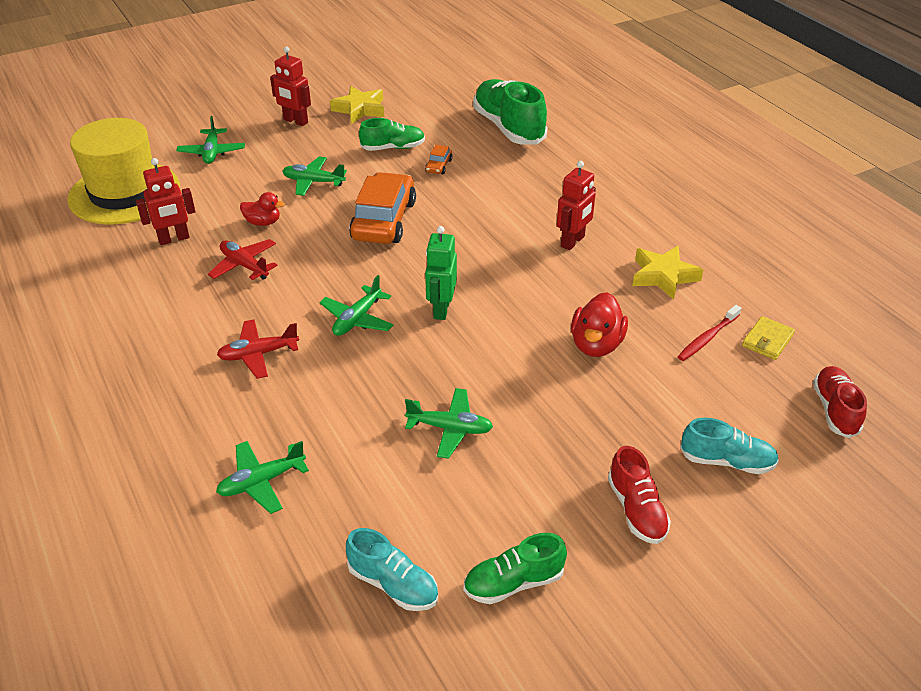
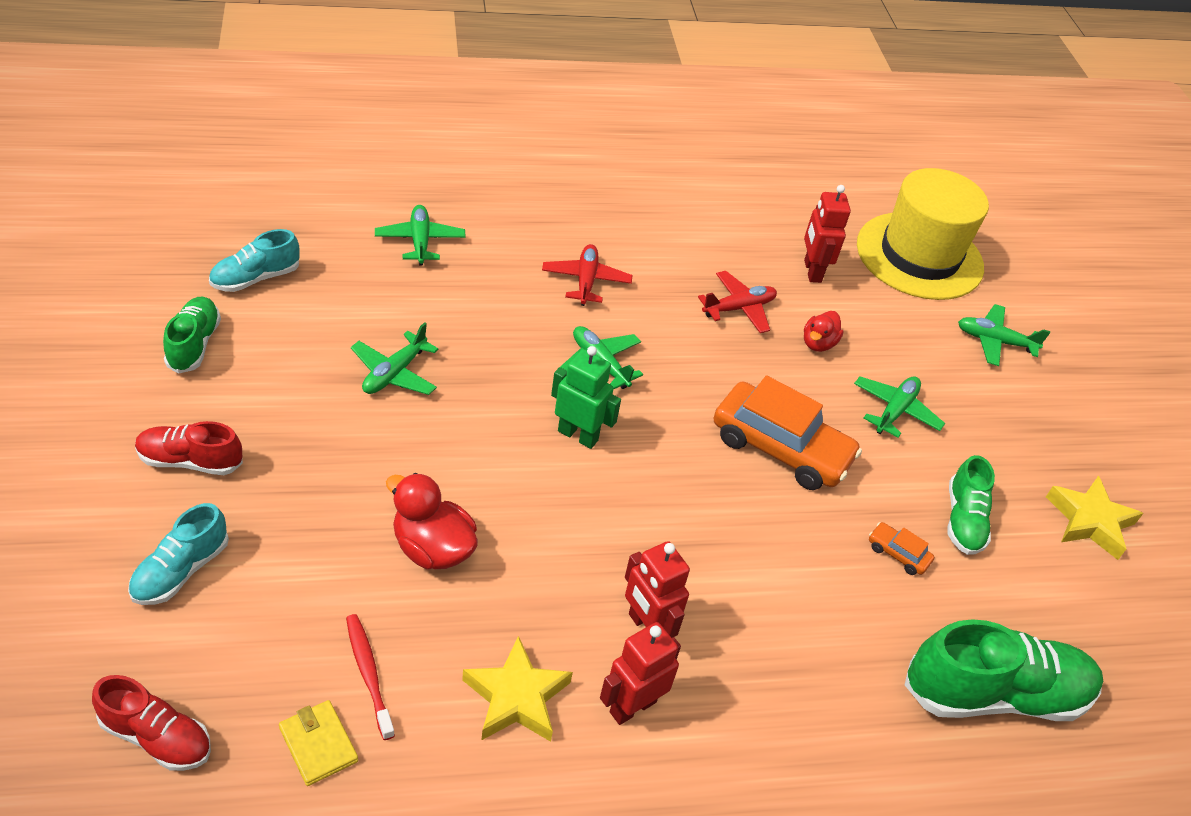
camera: 105 degrees right, 5 degrees up
(295, 121) = (1063, 439): red robot -> red robot (632, 706)

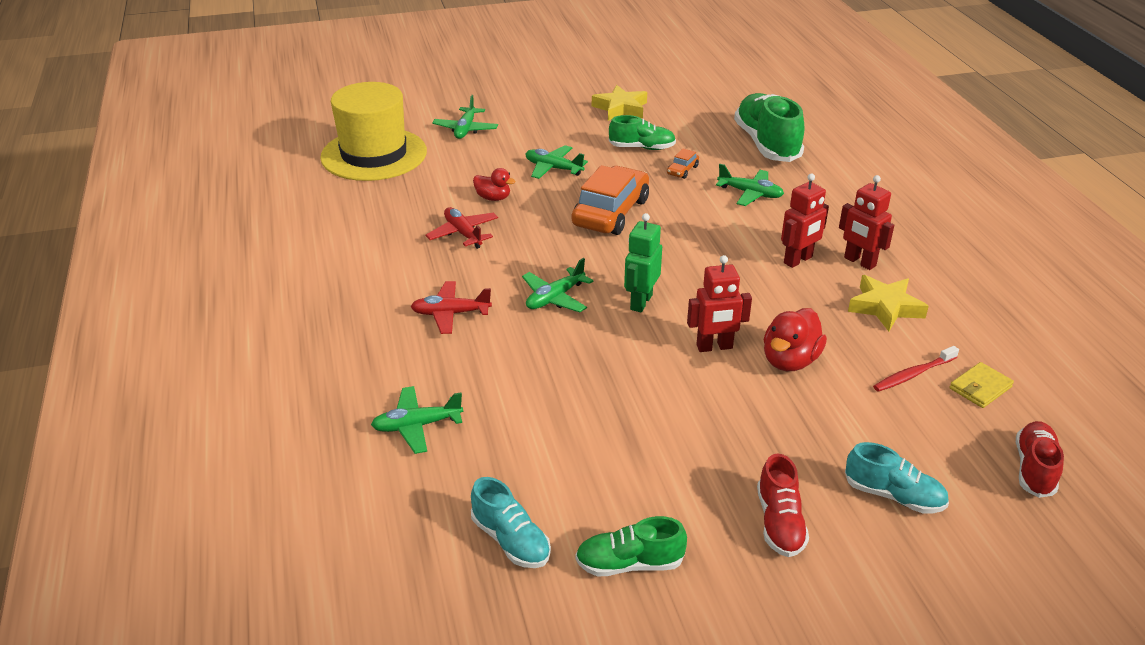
camera: 90 degrees left, 10 degrees down
(394, 373) = (613, 412): green plane -> green plane (750, 193)
(812, 271) = (406, 201): red robot -> red robot (714, 347)

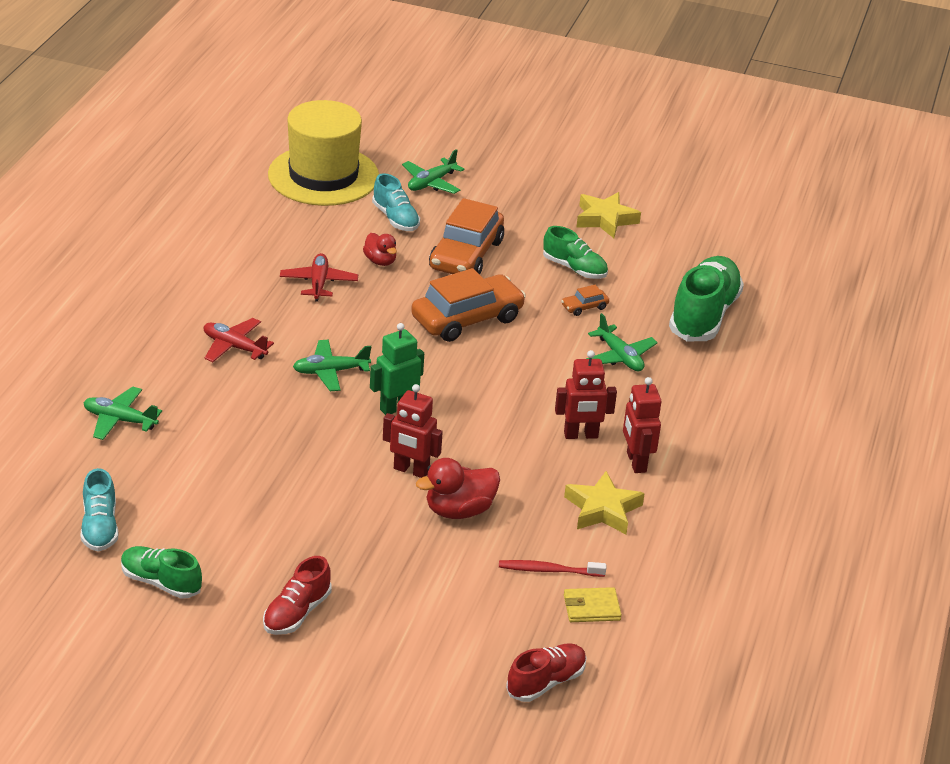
camera: 30 degrees right, 0 degrees up
(553, 168) = (466, 255): green plane -> orange car
(894, 496) = (406, 641): turquoise shoe -> turquoise shoe (395, 219)

